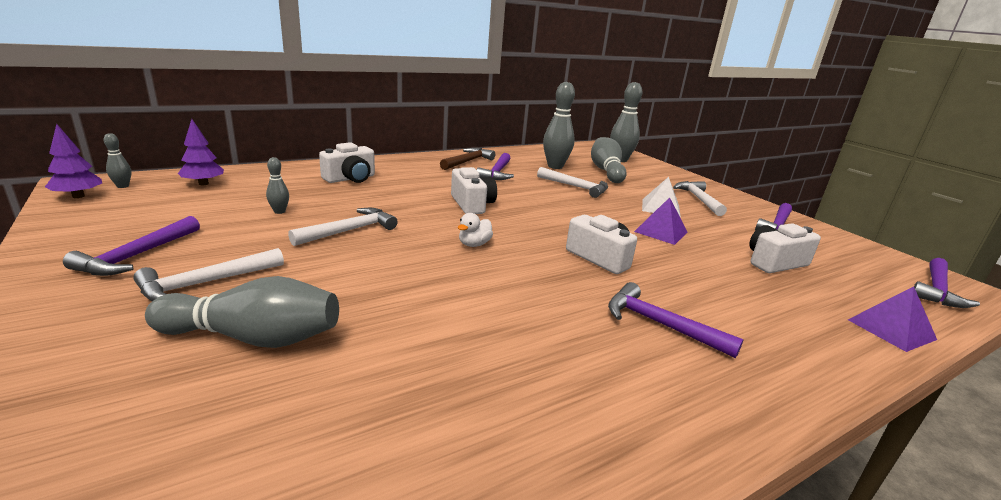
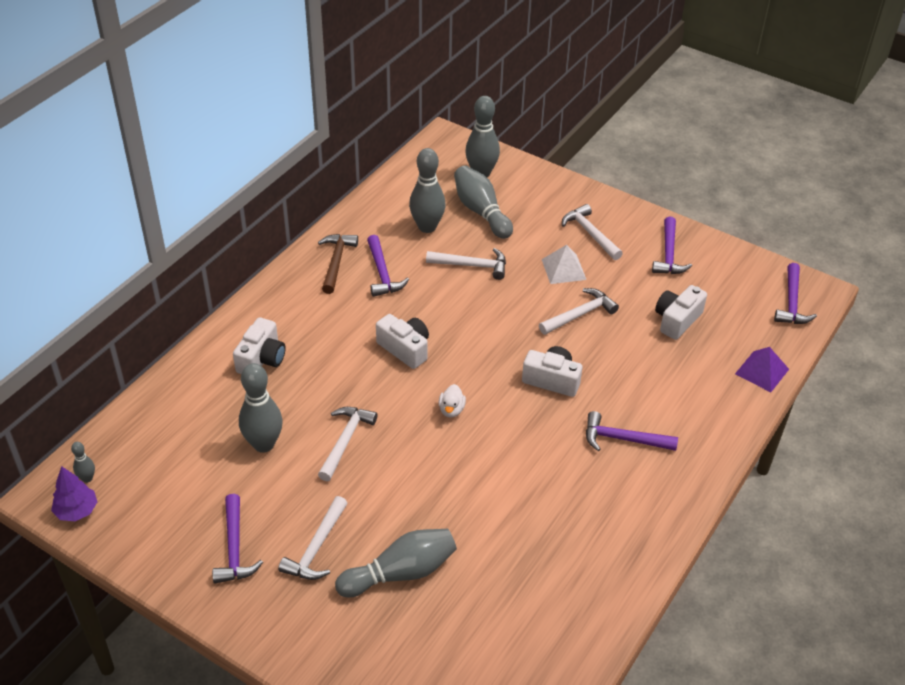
camera: 25 degrees left, 20 degrees up
(203, 183) = (147, 438): purple tree -> none
(279, 211) = (264, 444): grey bowling pin -> grey bowling pin, size x2.12
(661, 232) = (579, 314): purple pyramid -> white hammer

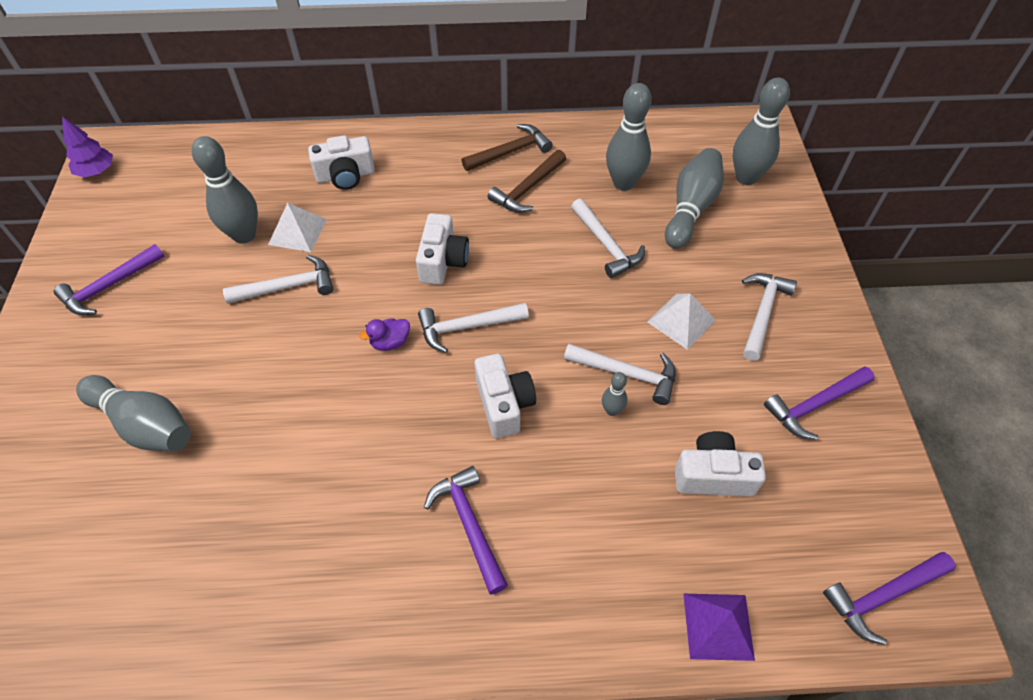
camera: 55 degrees right, 10 degrees up
(87, 478) = (135, 157): grey bowling pin -> grey bowling pin (612, 410)
(293, 412) = (298, 231): none -> white pyramid
(317, 547) = (141, 342): white hammer -> white hammer (467, 327)
(382, 273) = (528, 189): purple hammer -> brown hammer
(451, 410) = (390, 342): white duck -> purple duck

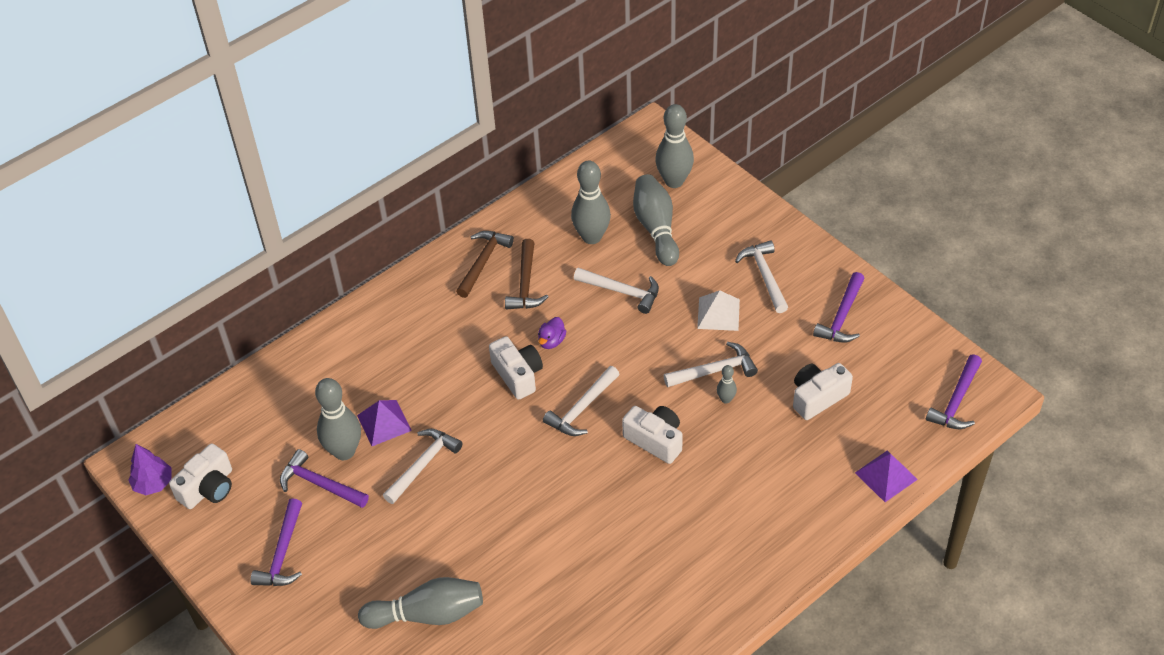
camera: 35 degrees left, 5 degrees down
(298, 231) = (384, 422): white pyramid -> purple pyramid
(345, 175) = (372, 358): white camera -> white camera (208, 488)
(390, 342) = (539, 452): purple duck -> purple duck (551, 341)
(469, 525) = (703, 522): purple hammer -> purple hammer (320, 484)

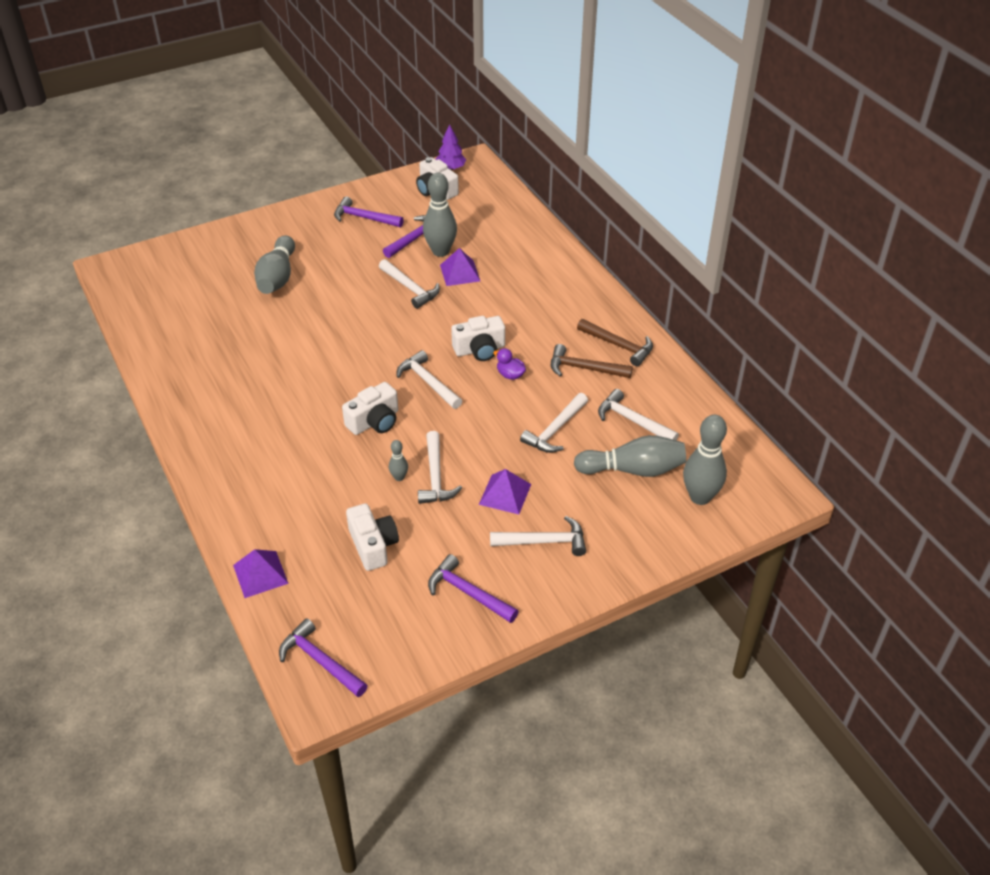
camera: 100 degrees right, 5 degrees down
(591, 237) = (633, 421): grey bowling pin -> white hammer
(718, 314) = (505, 494): white pyramid -> purple pyramid

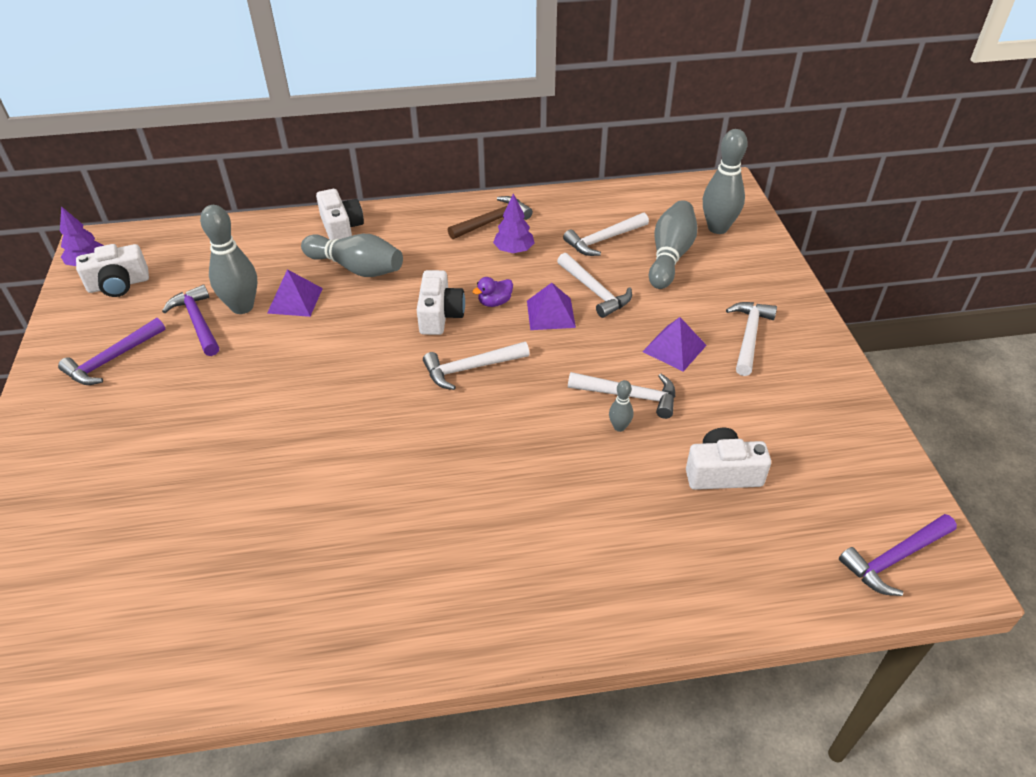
camera: 70 degrees left, 0 degrees up
(260, 574) = (745, 597): purple pyramid -> purple pyramid (551, 314)
(277, 277) = (162, 475): grey bowling pin -> grey bowling pin (356, 268)
(374, 421) = (515, 429): white camera -> white camera (341, 228)
(410, 288) = (291, 347): white hammer -> none
(468, 593) = (809, 408): purple hammer -> none
(584, 368) = (514, 250): brown hammer -> purple tree

